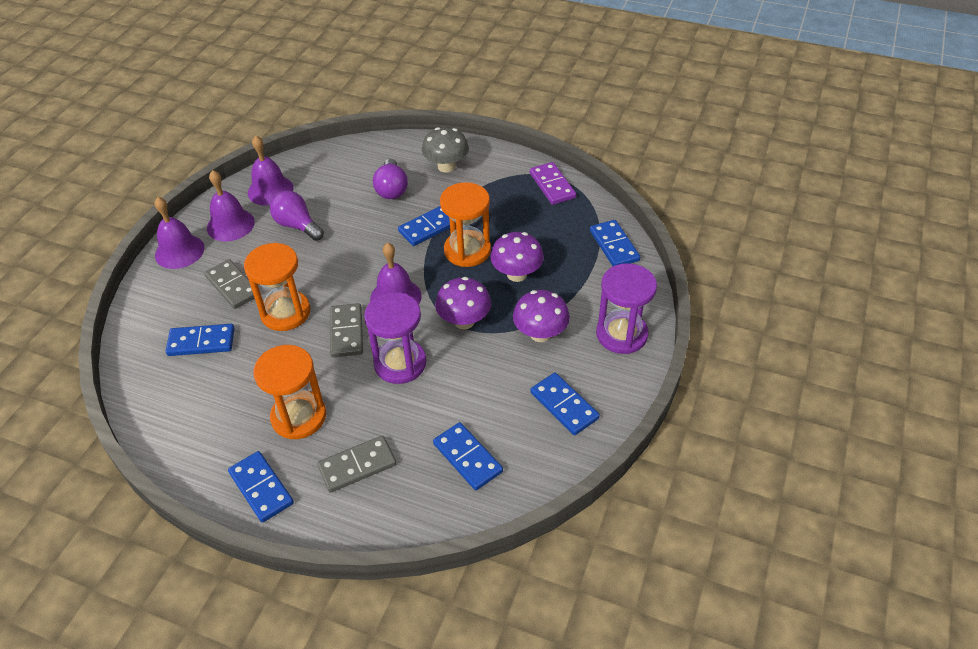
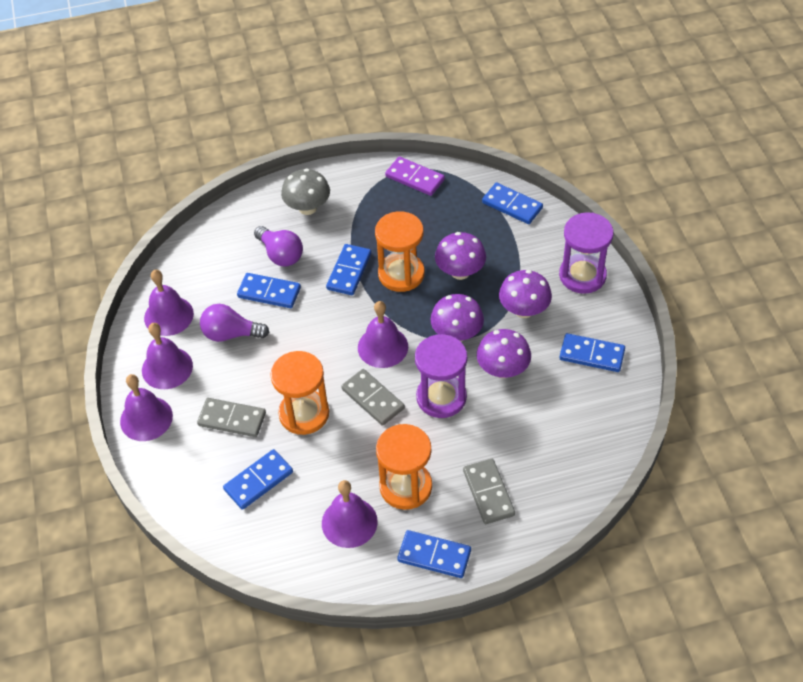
camera: 35 degrees left, 5 degrees up
(229, 416) = (349, 522): none -> purple bell
(357, 466) = (488, 493): grey domino -> grey domino turned 45 degrees counterclockwise
(467, 458) = (561, 435): blue domino -> blue domino (269, 293)
(473, 371) = (502, 369): none -> purple mushroom

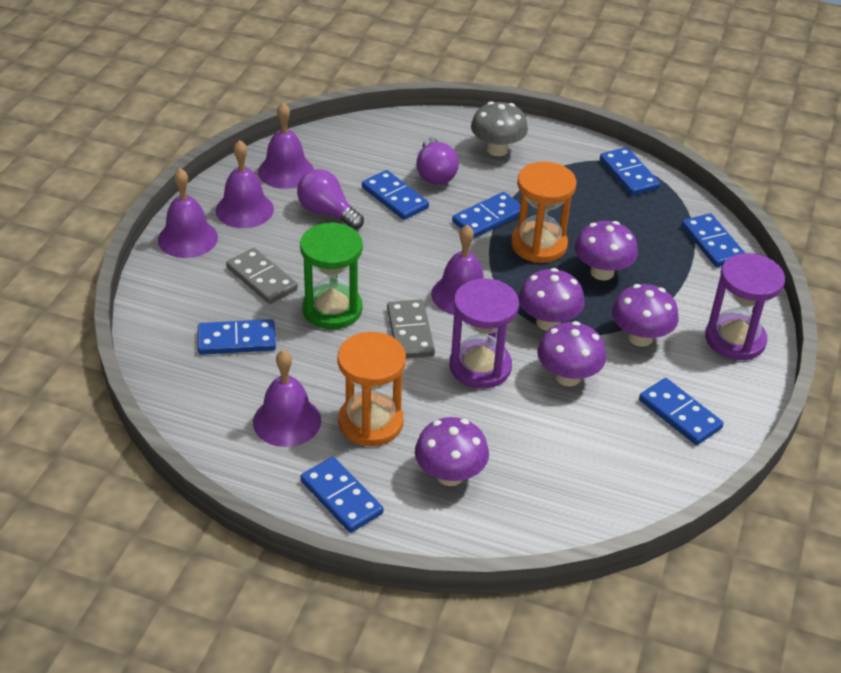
camera: 30 degrees right, 10 degrees down
(304, 413) = (332, 309): orange hourglass -> green hourglass
(414, 178) = (628, 174): purple domino -> blue domino
(488, 493) = (450, 475): grey domino -> purple mushroom

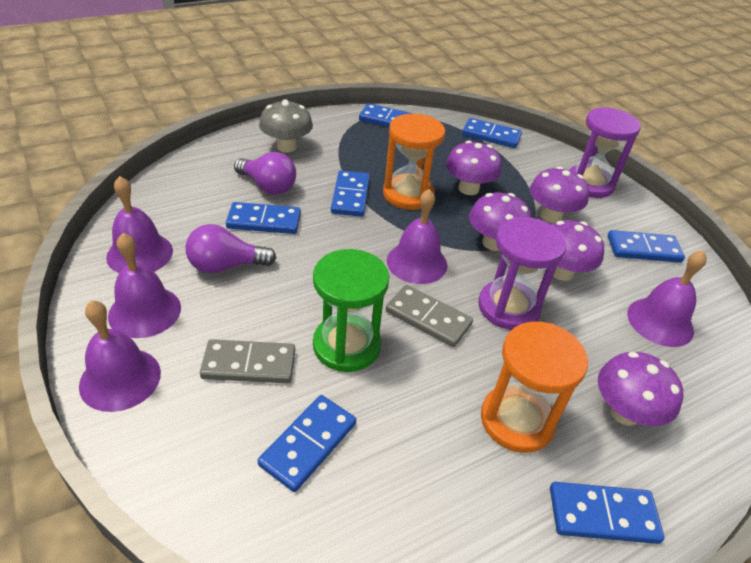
camera: 50 degrees left, 0 degrees up
(287, 421) = (461, 484): purple bell -> purple bell (660, 321)

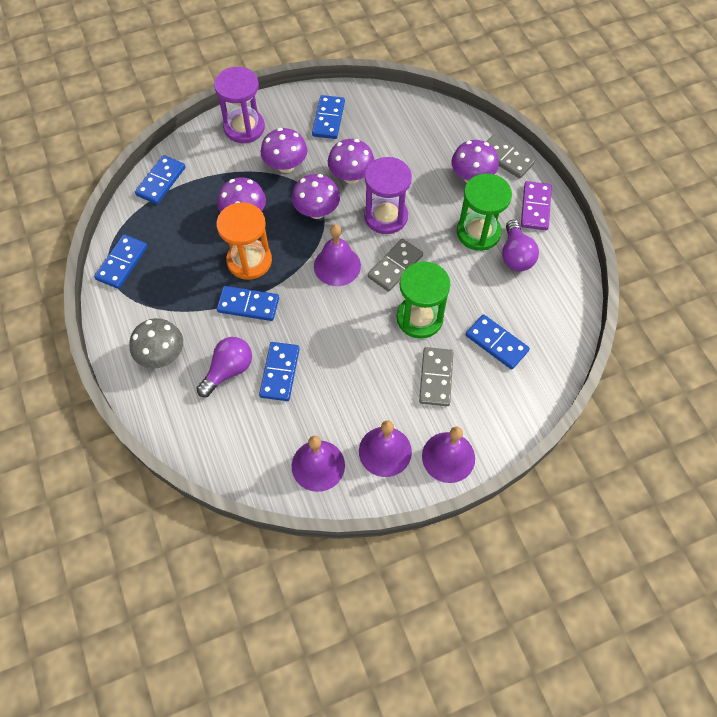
camera: 80 degrees left, 20 degrees up
(226, 266) = (336, 398): purple light bulb -> purple light bulb (515, 255)
(517, 420) = (478, 232): orange hourglass -> green hourglass
(603, 514) = (535, 207): blue domino -> purple domino
(660, 321) = (400, 134): purple bell -> none
(691, 465) = (506, 158): none -> grey domino

